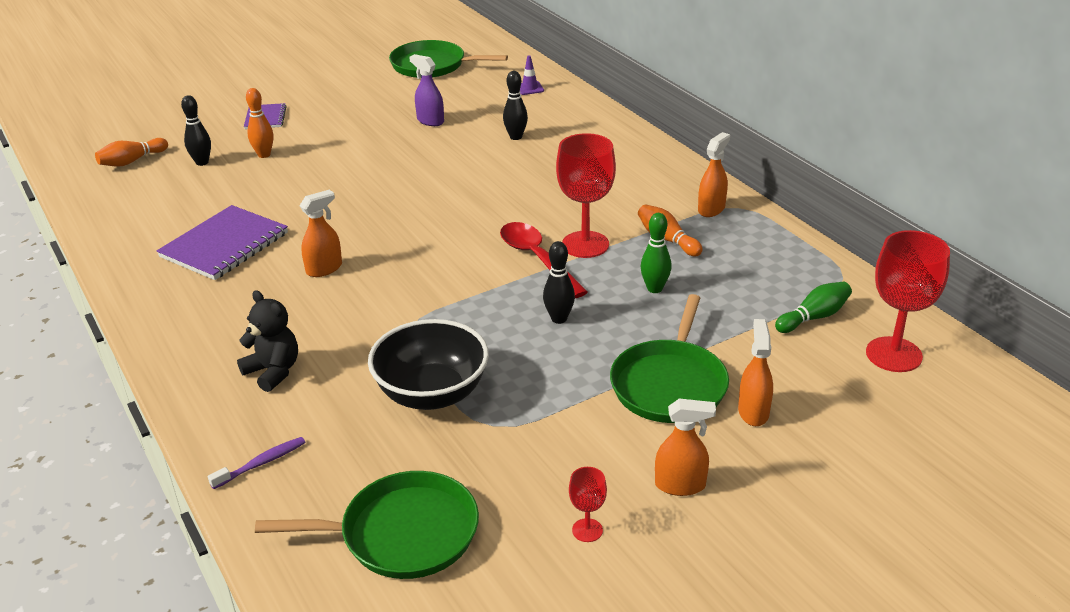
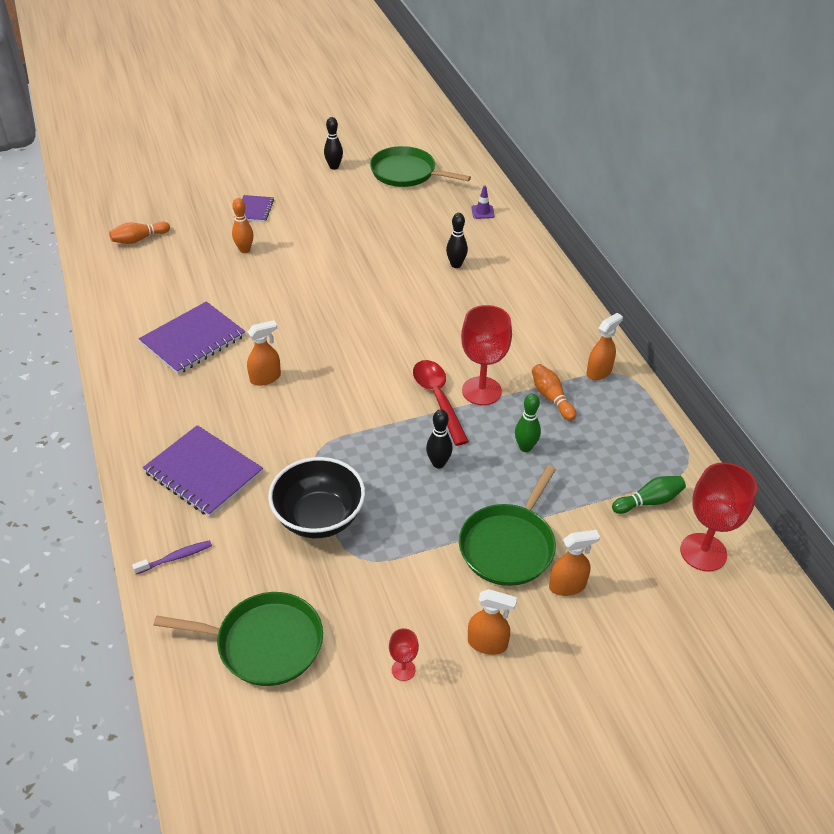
camera: 10 degrees right, 10 degrees up
(202, 162) = (194, 250): black bowling pin -> black bowling pin (334, 167)
(273, 371) = (203, 473): black teddy bear -> purple notebook
(430, 121) = (389, 235): purple spray bottle -> none
(753, 412) = (567, 586): orange spray bottle -> orange spray bottle turned 60 degrees clockwise

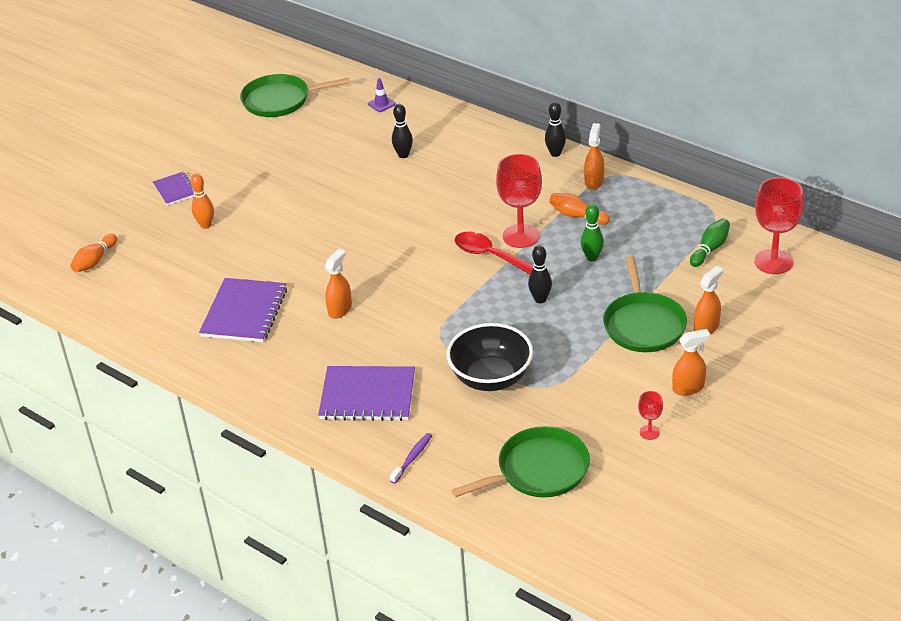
camera: 30 degrees left, 5 degrees down
(334, 167) = (207, 123): black bowling pin -> black bowling pin (555, 153)

